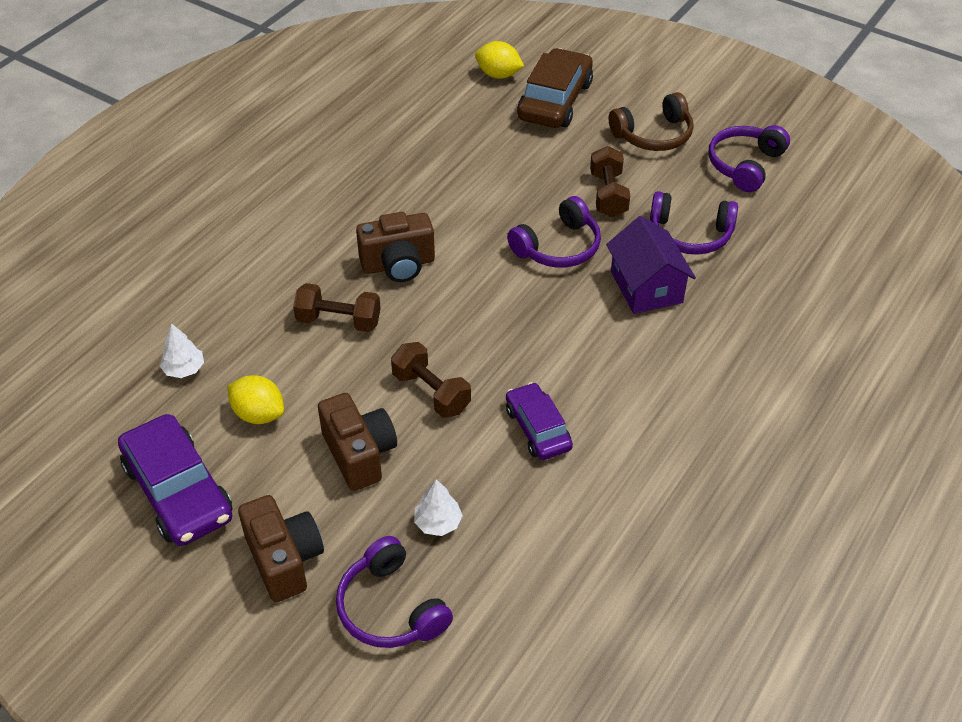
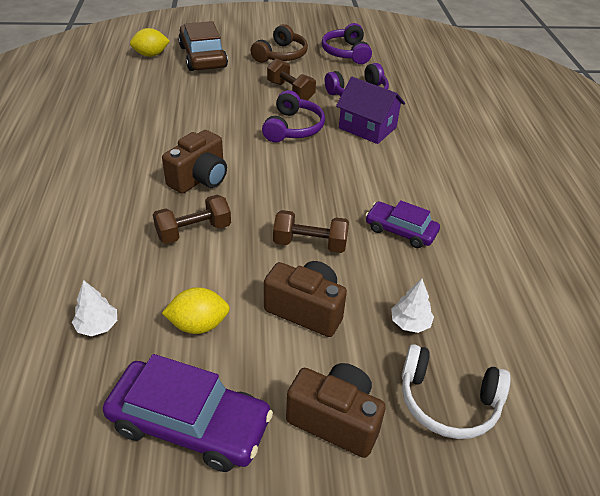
camera: 40 degrees left, 5 degrees down
(391, 608) = (448, 401): purple headphones -> white headphones

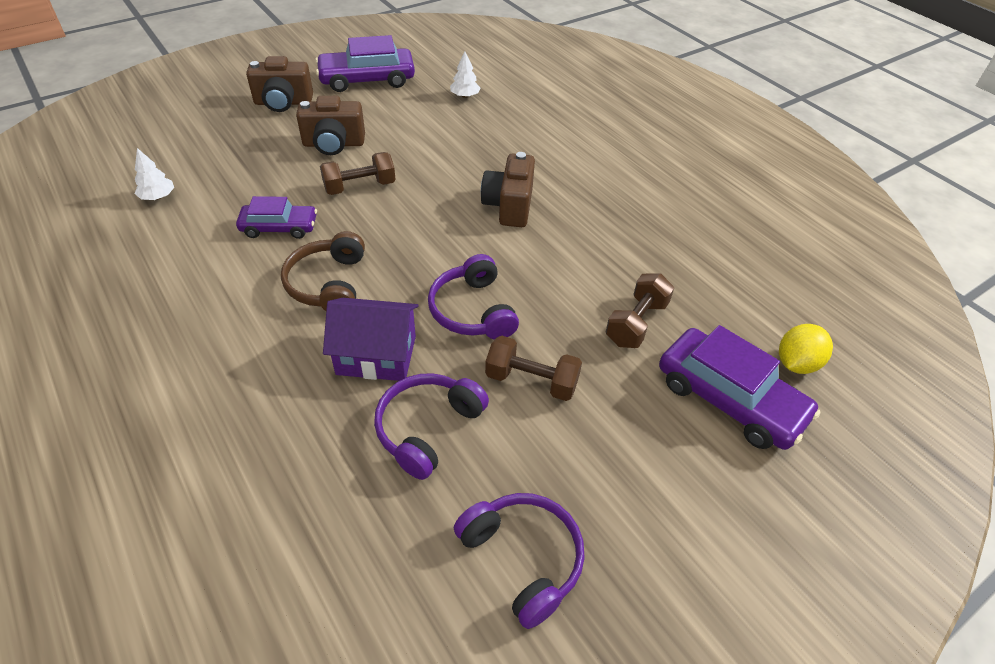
camera: 150 degrees right, 5 degrees up
(194, 231) = (465, 163): brown dumbbell -> brown dumbbell (636, 323)
(198, 325) = (402, 115): yellow lemon -> none
(203, 57) = (729, 399): brown car -> purple car
(281, 55) = (627, 476): brown headphones -> brown headphones (328, 284)
(410, 323) = (249, 161): white tree -> white tree (158, 197)
(448, 401) = (211, 129): white headphones -> none

